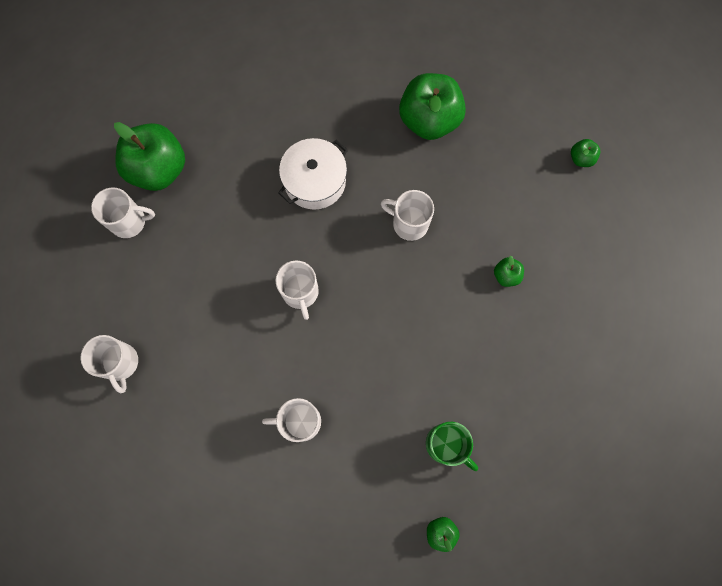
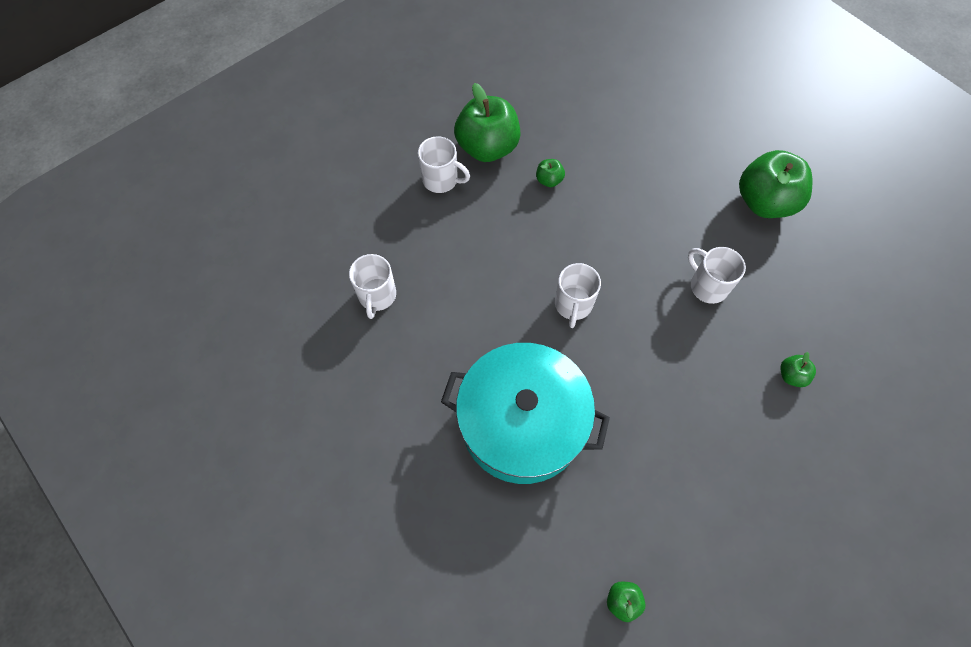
camera: 25 degrees right, 10 degrees down
(300, 421) = (522, 423): white mug -> turquoise pot
(315, 181) = (628, 212): white pot -> none
(446, 445) = (663, 514): green mug -> none
(581, 159) = (914, 297): green apple -> green apple (549, 180)

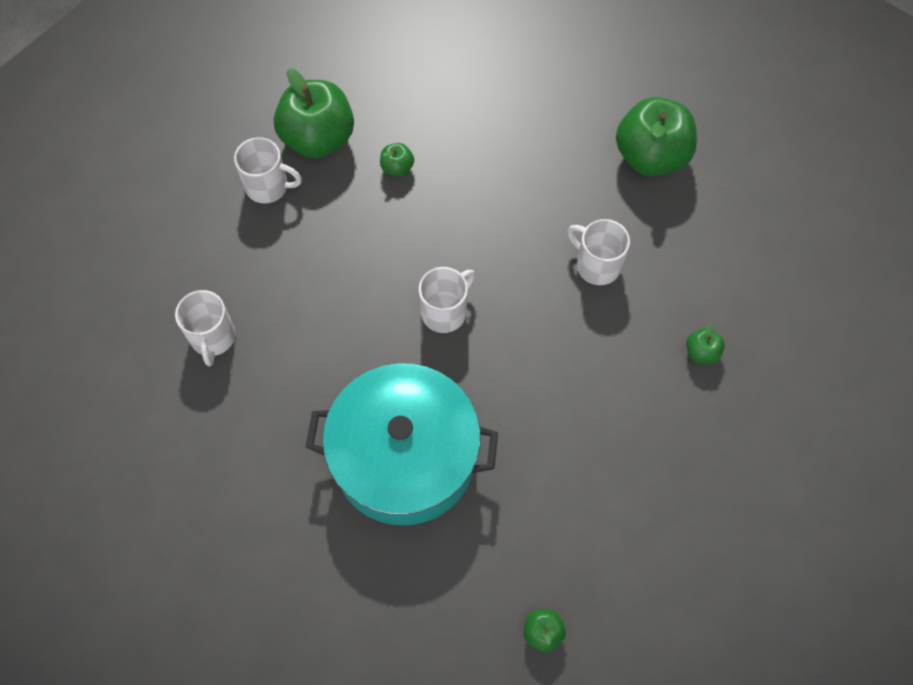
camera: 10 degrees left, 0 degrees up
(573, 305) = (445, 312): white mug -> white mug turned 135 degrees counterclockwise

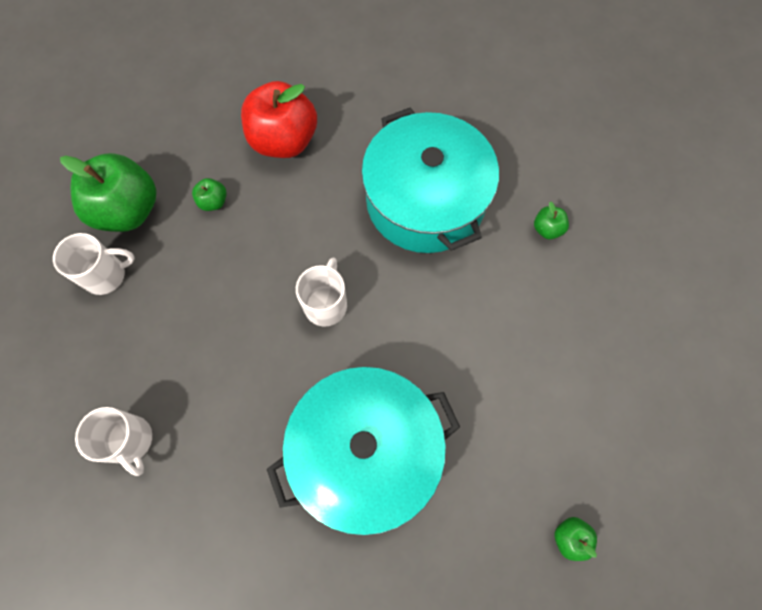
camera: 30 degrees left, 5 degrees up
(495, 143) = (284, 141): none -> red apple
(596, 265) = (425, 200): white mug -> turquoise pot
(651, 157) = (414, 93): green apple -> none

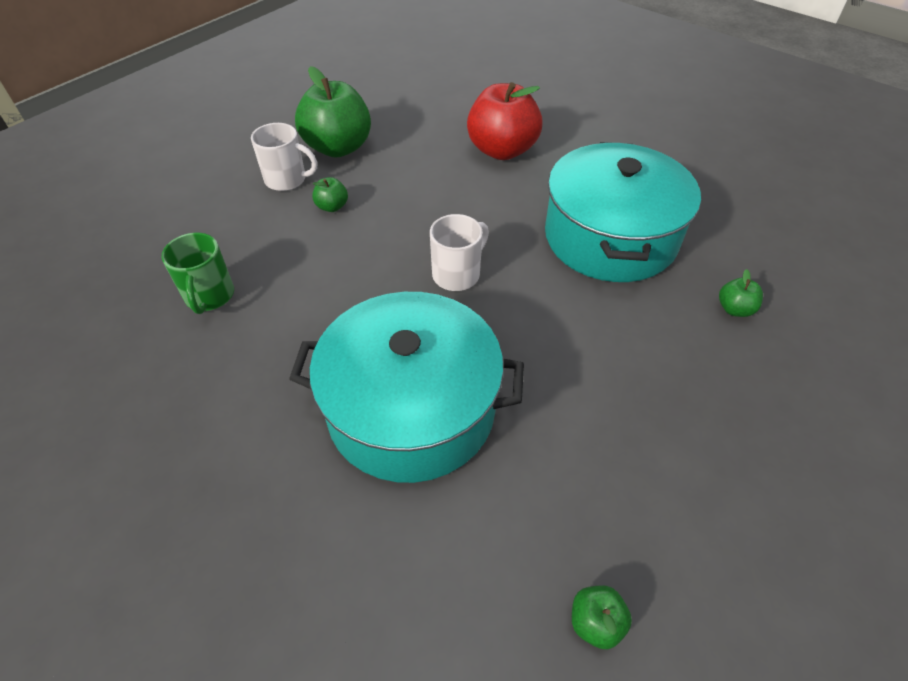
camera: 30 degrees right, 20 degrees down
(131, 441) = (209, 296): white mug -> green mug
(213, 202) = (411, 167): green apple -> green apple (332, 207)

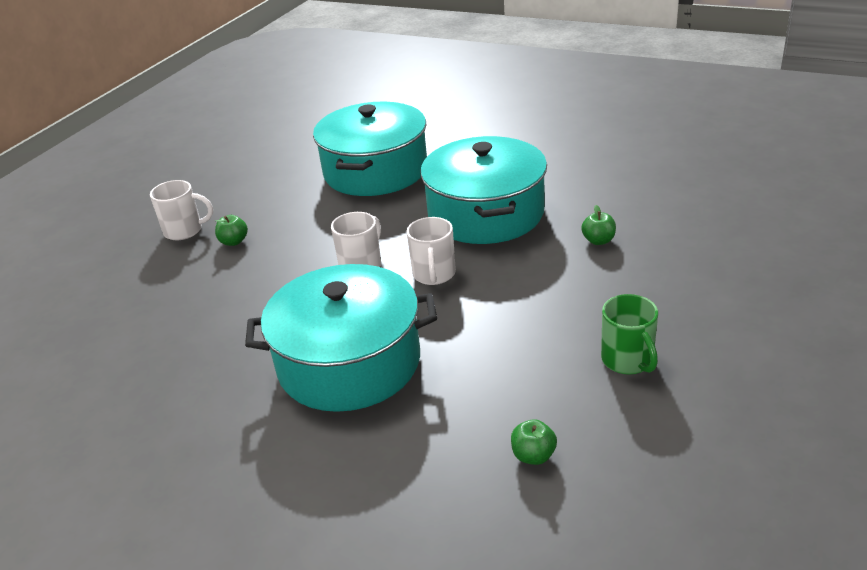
camera: 10 degrees left, 15 degrees down
(209, 296) = (143, 327): green mug -> green mug (628, 360)
(338, 147) = (224, 198): green apple -> none
(502, 150) = (375, 171): red apple -> turquoise pot
(534, 308) = (434, 274): none -> white mug

